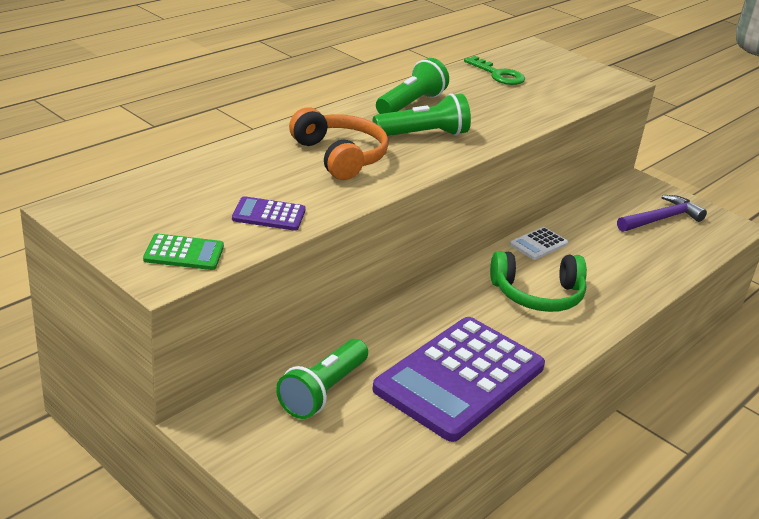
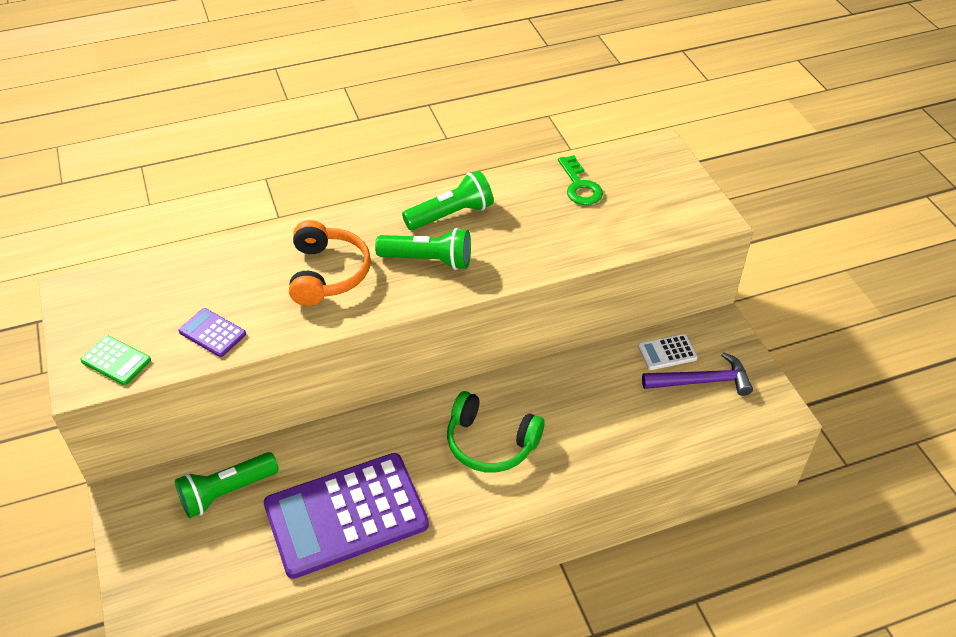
camera: 30 degrees right, 15 degrees up
(538, 244) = (541, 381): white calculator -> white calculator (667, 352)

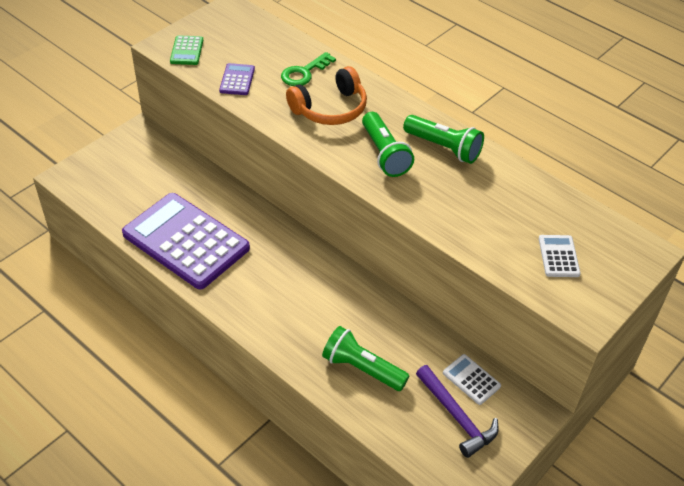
camera: 60 degrees right, 0 degrees up
(226, 492) = (170, 175): green flashlight -> green flashlight (362, 368)
(490, 443) = (296, 296): green headphones -> none
(580, 186) = (546, 211): green key -> green key (304, 73)
(637, 203) = (558, 256): none -> white calculator

